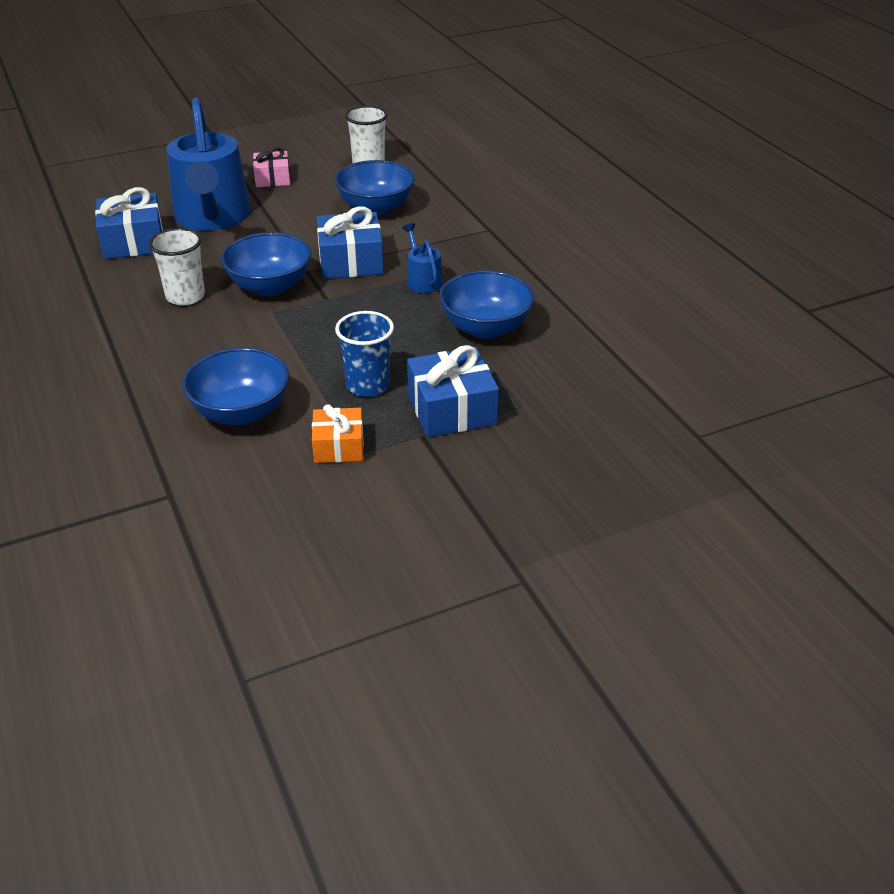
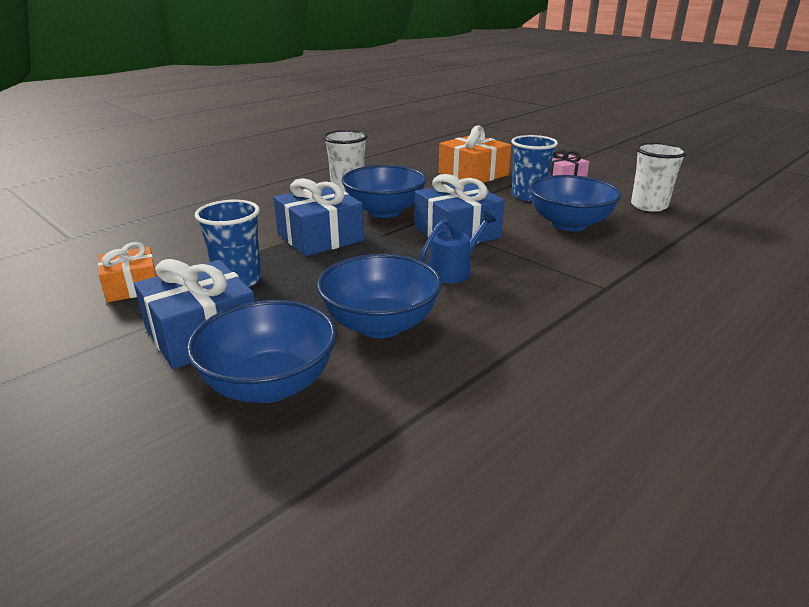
camera: 70 degrees right, 10 degrees down
(133, 241) = (412, 162): blue gift -> blue gift (320, 237)
(212, 217) = (473, 174): blue watering can -> orange gift
(241, 412) = (185, 238): blue bowl -> blue bowl (270, 385)
(298, 207) = (528, 196): none -> blue cup

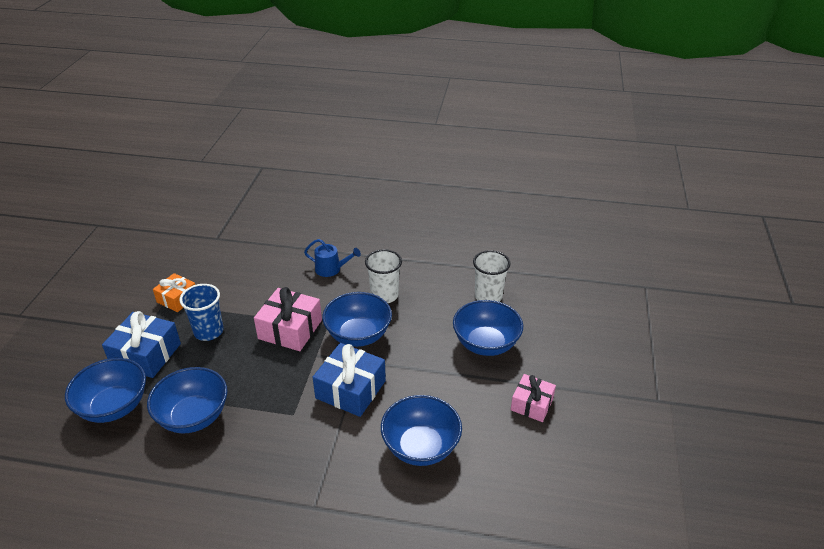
camera: 55 degrees right, 10 degrees up
(320, 237) = (290, 329): blue gift -> pink gift
(453, 271) = (285, 416): blue watering can -> blue watering can (331, 269)
(473, 174) = (486, 344): orange gift -> blue bowl
(528, 196) = (464, 398): blue cup -> none
(649, 206) = (515, 487): white cup -> white cup (488, 296)

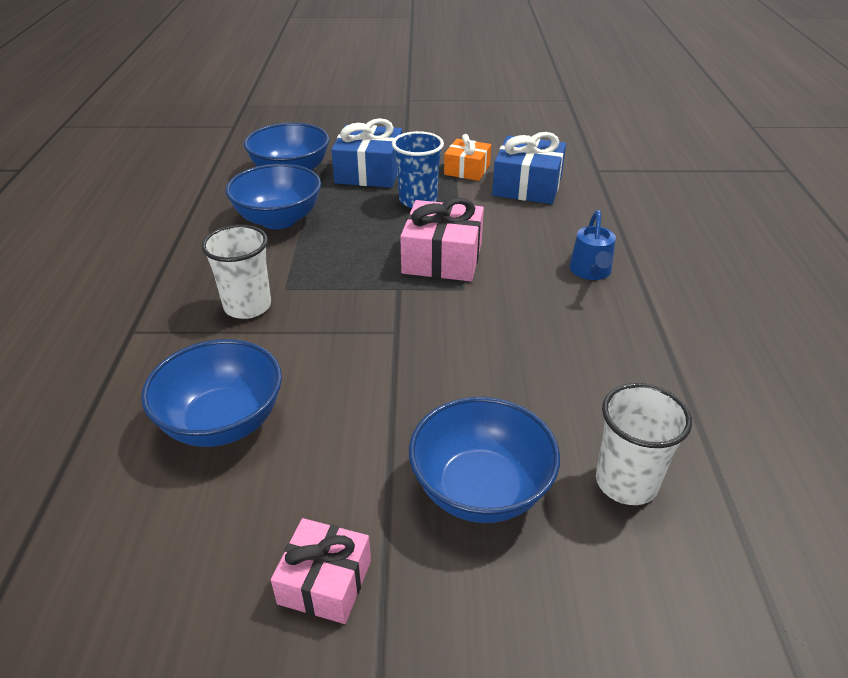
camera: 80 degrees right, 0 degrees up
(350, 389) = (335, 331): blue gift -> blue gift (527, 186)
(358, 335) = (451, 321): blue bowl -> none
(384, 295) = (556, 336): white cup -> white cup (247, 306)

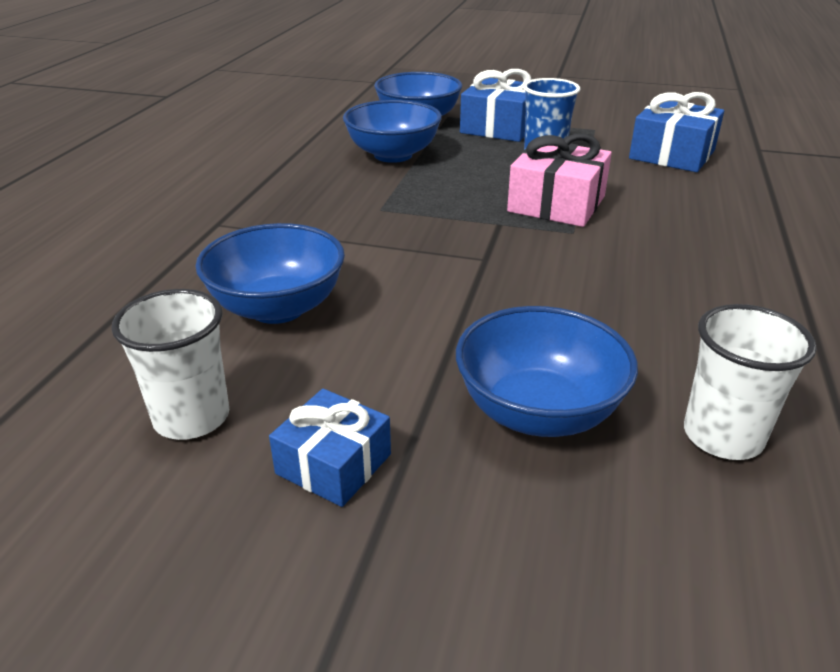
camera: 15 degrees right, 5 degrees down
(247, 306) = (337, 219): white cup -> white cup (192, 417)
(325, 582) = (333, 464): pink gift -> blue gift
(467, 170) = (606, 135): orange gift -> none
(591, 271) = (728, 235): blue watering can -> none

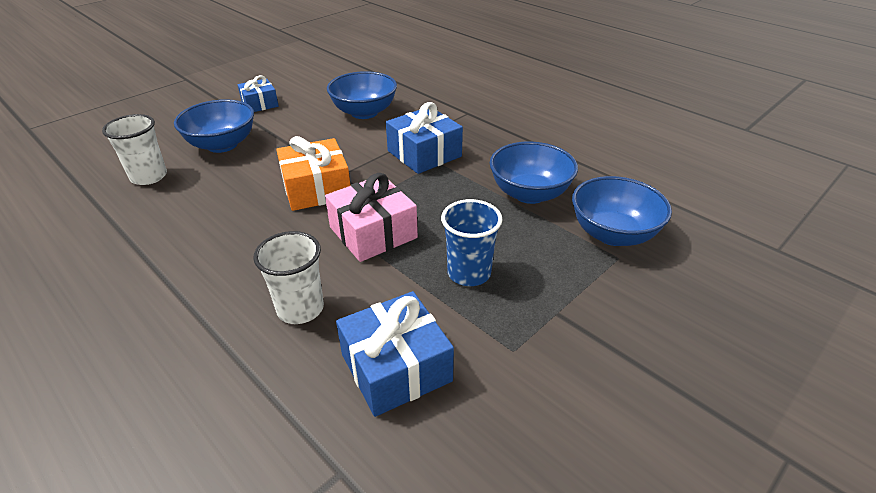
camera: 120 degrees right, 5 degrees up
(192, 417) = (316, 88): white cup -> white cup (300, 309)
(499, 127) = (562, 277): blue gift -> blue gift (424, 154)
(532, 262) = (316, 189): none -> orange gift

